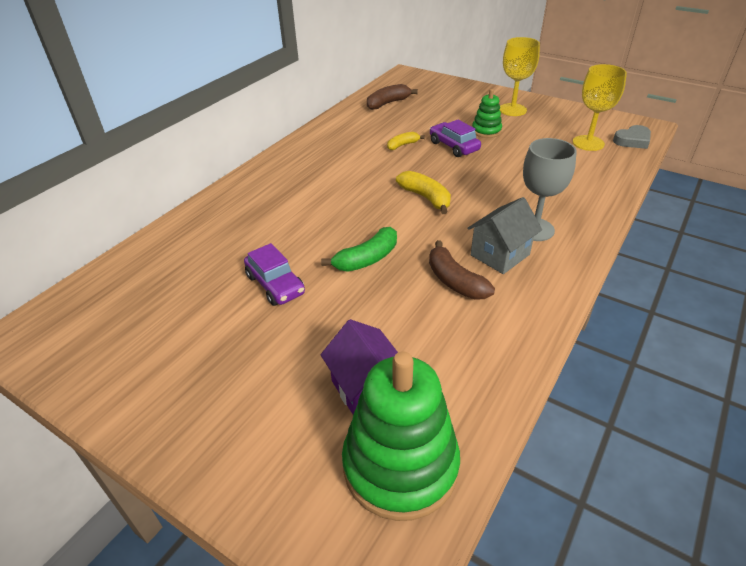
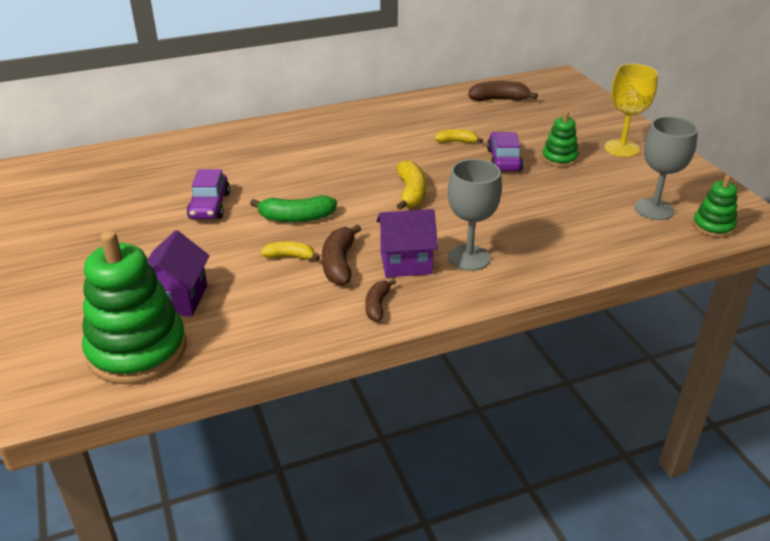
camera: 35 degrees right, 5 degrees down
(409, 295) = (290, 257): none -> yellow banana
(500, 255) = (405, 262): grey house -> purple house
(530, 301) = (377, 305): none -> brown banana
(588, 143) = (654, 209): yellow goblet -> grey goblet
(632, 140) = (713, 226): grey heart -> green stacking toy

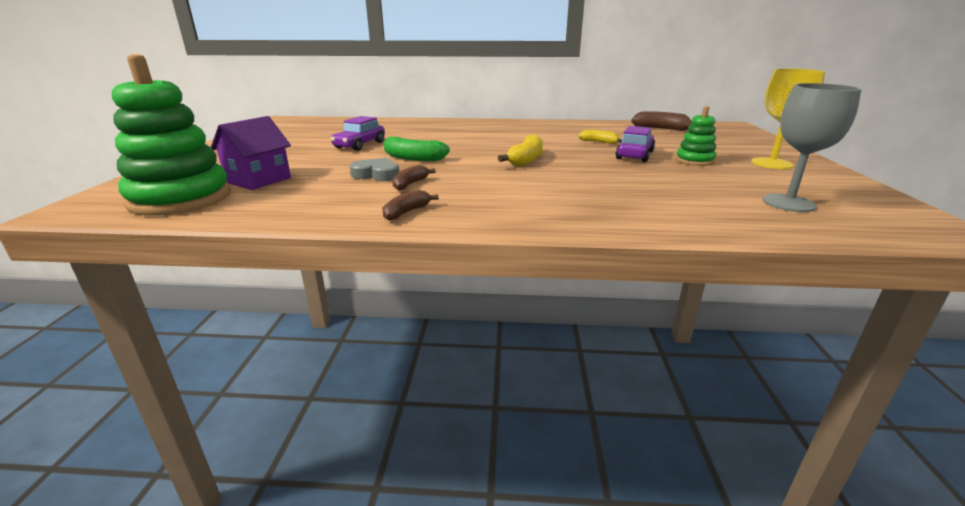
camera: 25 degrees right, 10 degrees down
(290, 257) = (376, 174): yellow banana -> grey heart
(339, 263) = (410, 184): brown banana -> brown banana, size x0.64
(405, 262) = (470, 193): purple house -> none
(469, 258) = (535, 200): grey goblet -> none
(713, 226) = (870, 227): green stacking toy -> none

